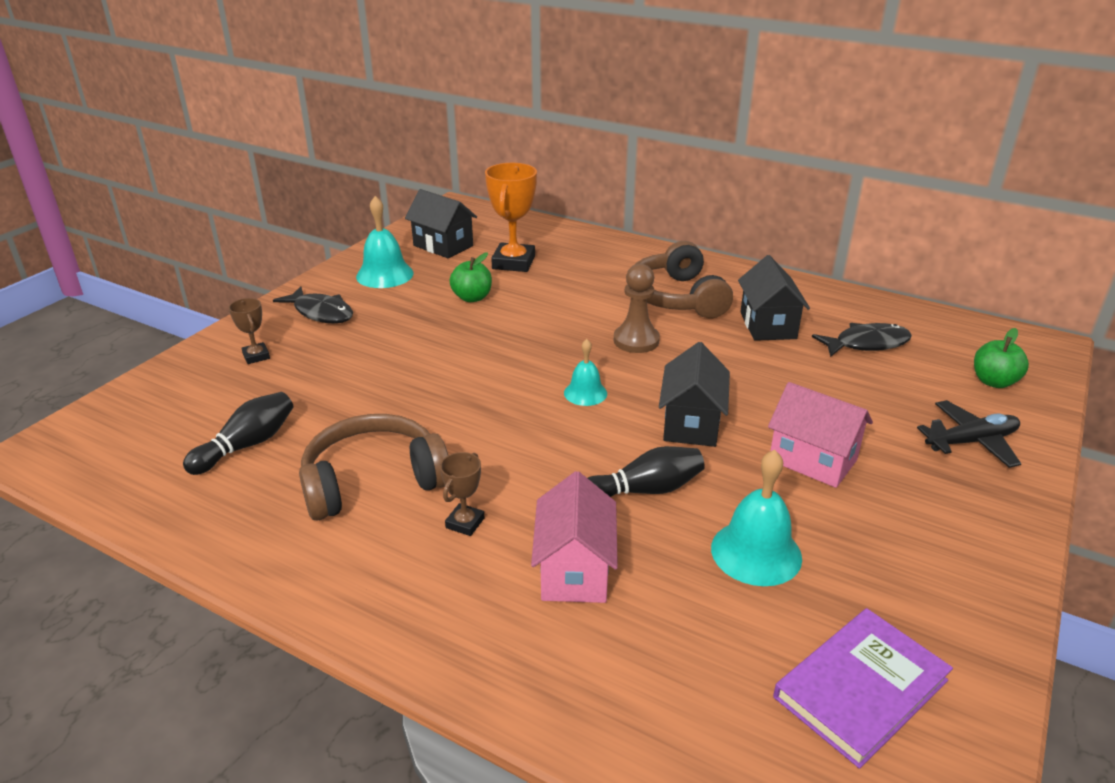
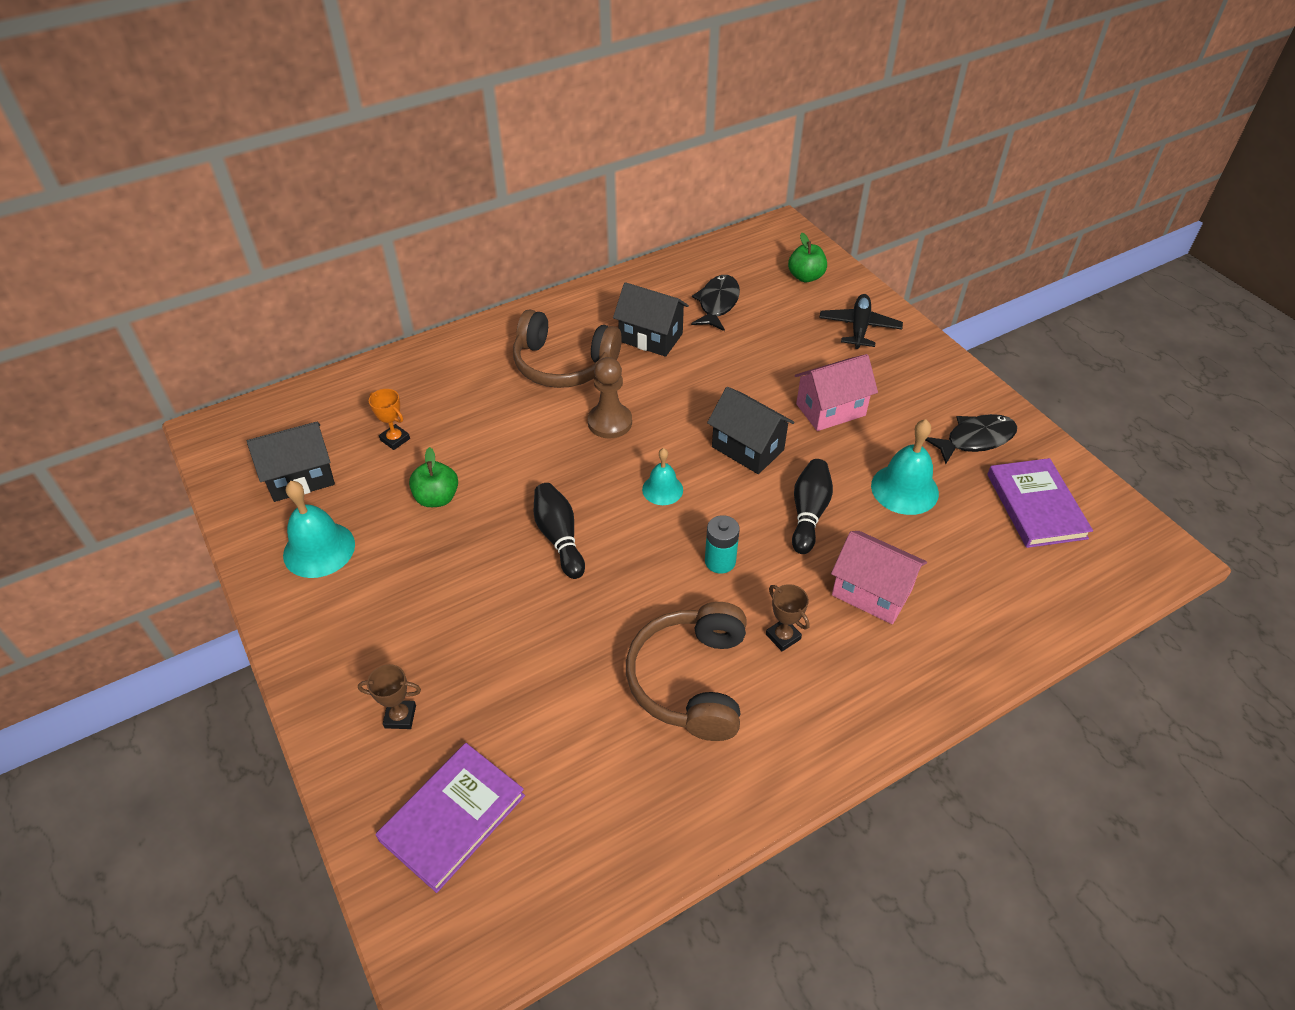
camera: 60 degrees left, 15 degrees up
(176, 409) = (452, 817): none -> purple book
(247, 445) = (568, 765): black bowling pin -> black bowling pin (559, 537)
(321, 313) = (355, 632): black fish -> black fish (975, 439)
(513, 262) = (395, 439): orange trophy -> orange trophy, size x0.51
(528, 453) = (720, 561): none -> turquoise battery

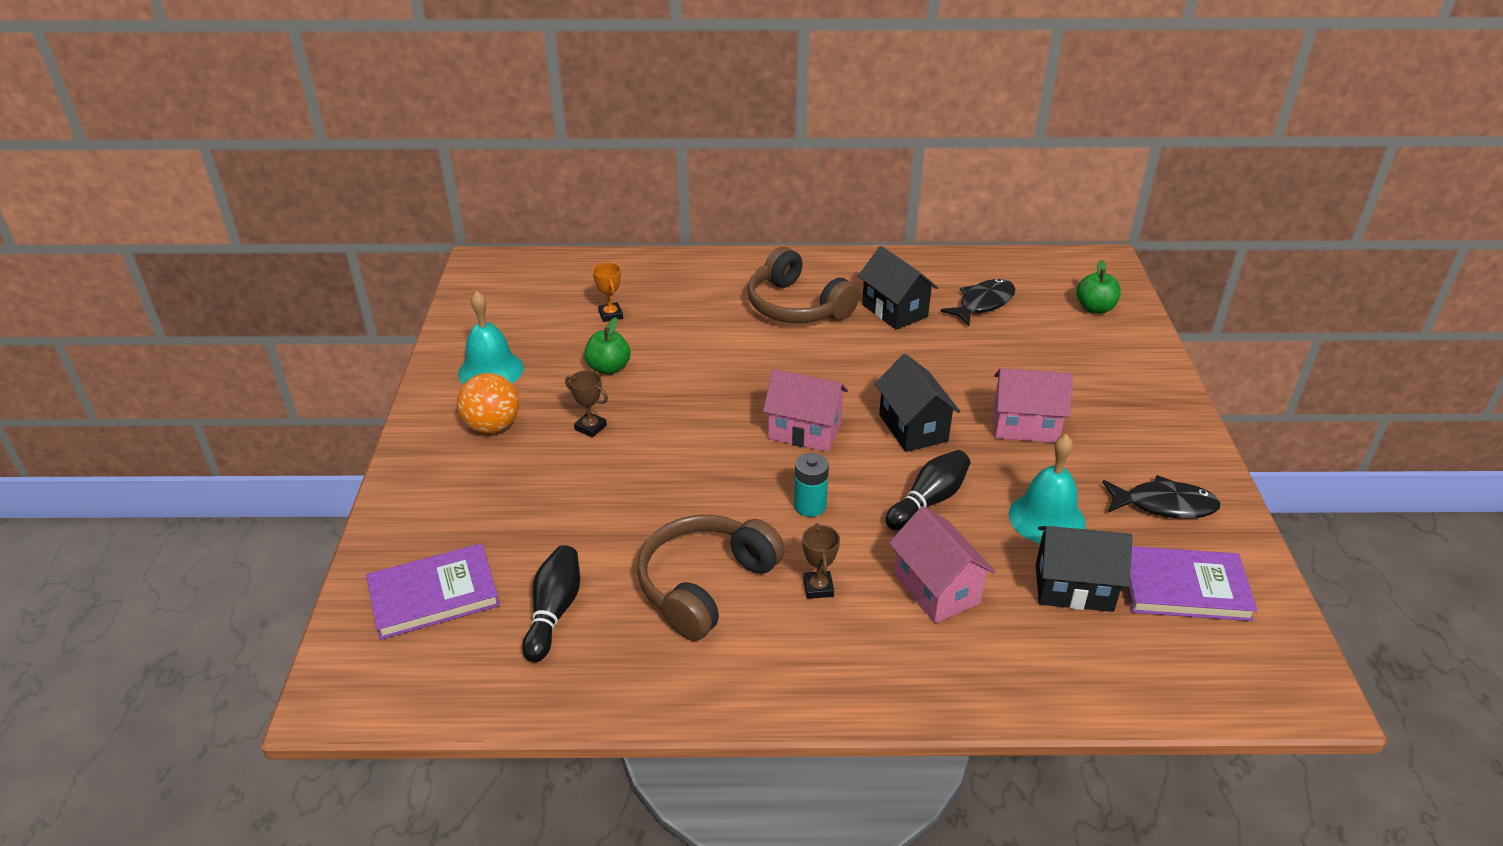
camera: 30 degrees right, 10 degrees down
(301, 478) = (518, 317): black house -> black house (1073, 587)
(369, 610) = (492, 426): none -> orange ball
(400, 716) = (454, 508): brown trophy -> brown trophy (590, 427)
(559, 537) = (683, 433): black bowling pin -> black bowling pin (554, 612)
(610, 422) = (800, 363): brown pawn -> none
(662, 489) = (804, 431): turquoise bell -> pink house
(859, 328) = (1116, 368): black plane -> none
(1036, 506) = (1184, 587): purple book -> purple book turned 75 degrees clockwise

